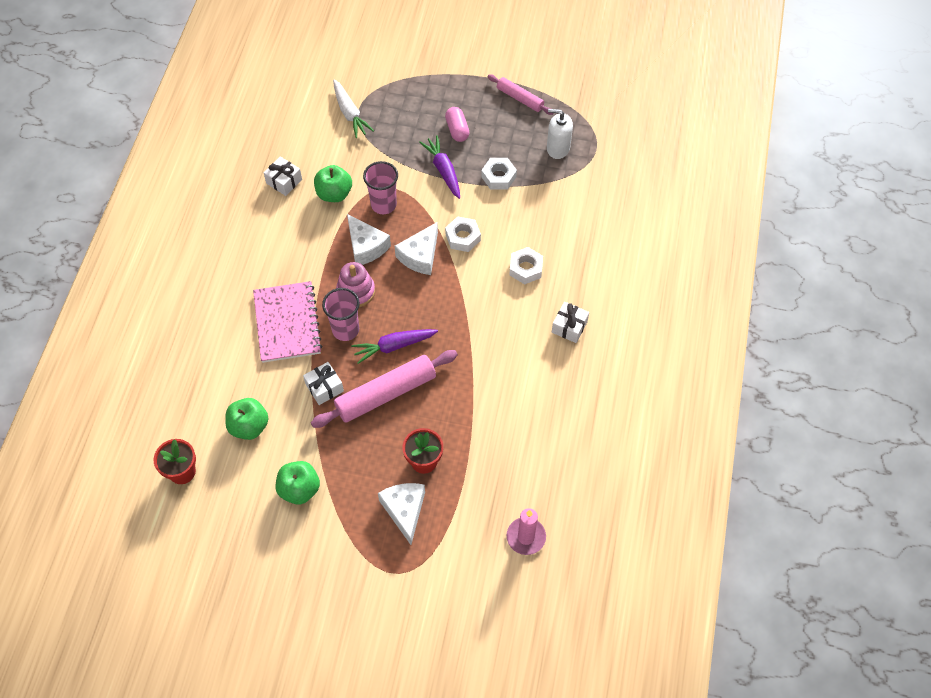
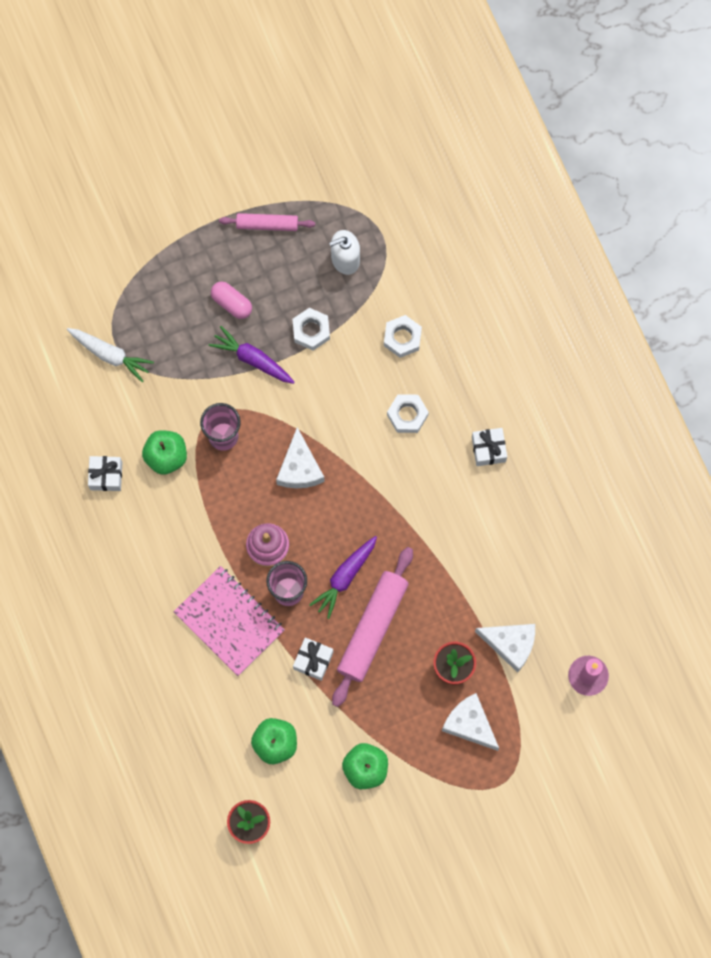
camera: 35 degrees left, 15 degrees up
(365, 246) = (241, 493): white cheese -> white cheese (510, 644)
(463, 237) = (325, 421): white nut -> white nut (402, 338)

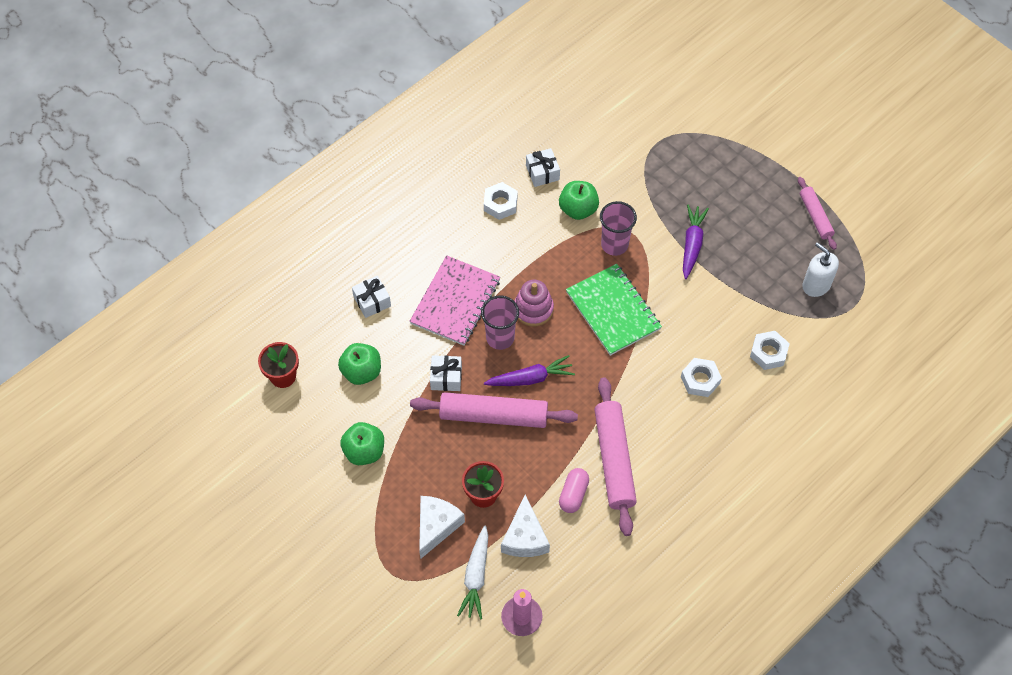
camera: 70 degrees right, 15 degrees down
(110, 355) = (645, 142): white carrot -> white carrot (476, 576)
(232, 303) = (733, 213): pink capsule -> pink capsule (573, 494)
(299, 468) = (613, 311): white cheese -> green notebook
(311, 331) = (739, 280): white nut -> white nut (500, 204)
(345, 577) = (530, 378): purple carrot -> purple carrot turned 150 degrees clockwise
(461, 531) = (613, 460): none -> pink rolling pin
(488, 449) = (700, 458): white gift -> white gift (372, 301)

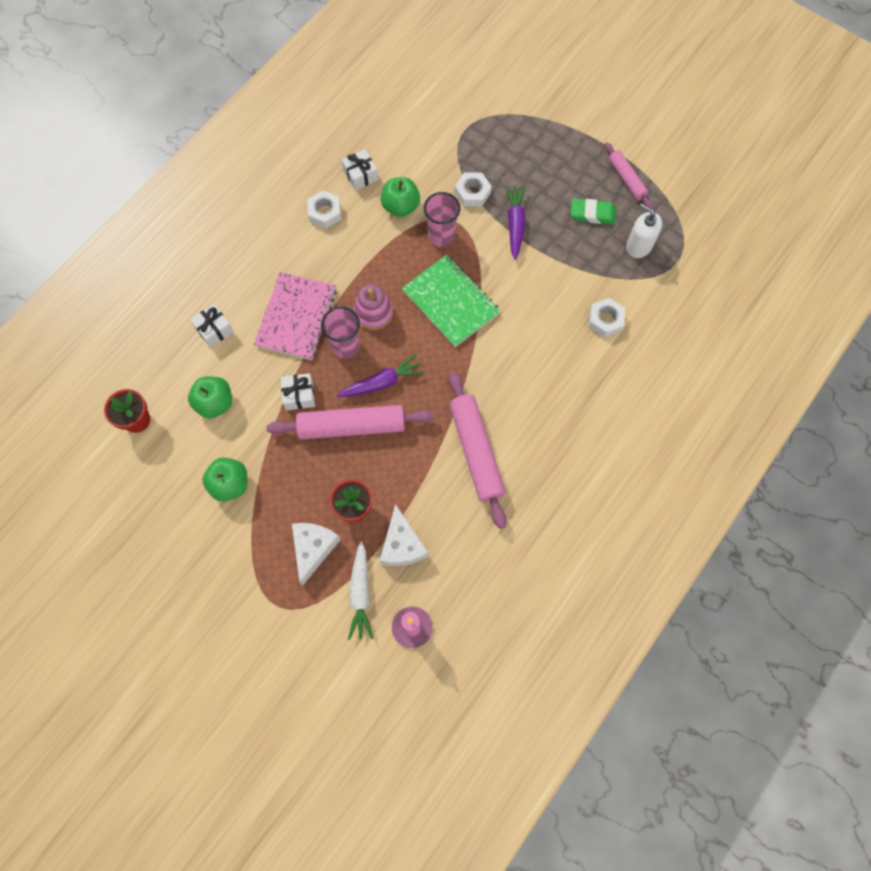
camera: 10 degrees left, 10 degrees up
(573, 494) = (442, 493): pink capsule -> none
(700, 380) = (545, 357): white nut -> white nut (472, 193)
(774, 245) = (592, 213): none -> green eraser

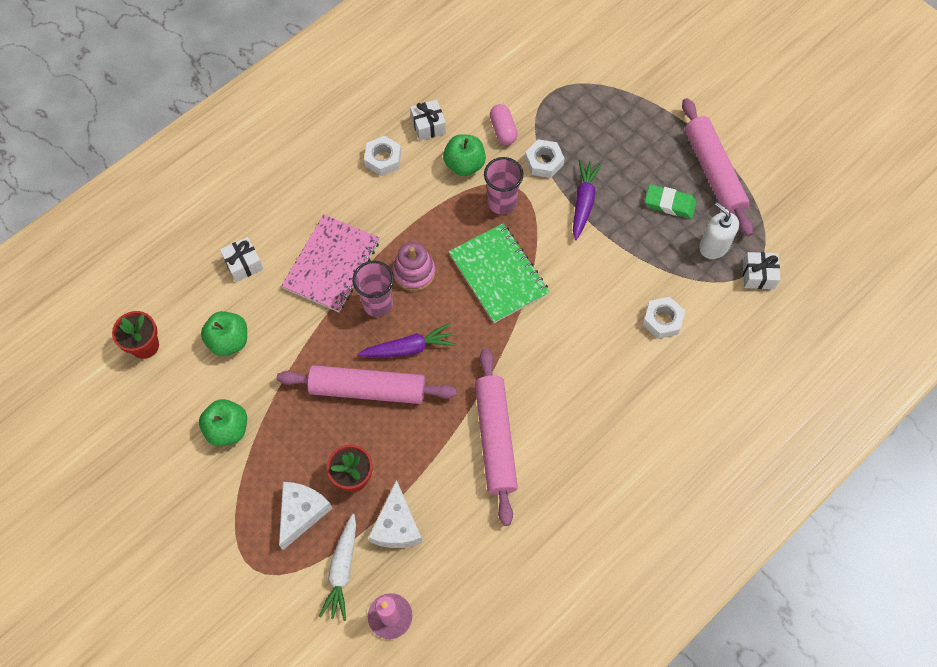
camera: 10 degrees right, 5 degrees down
(299, 395) = (318, 347): white gift -> white gift (758, 275)
(430, 169) = (503, 130): none -> pink capsule
(626, 179) = (714, 172): pink rolling pin -> pink rolling pin, size x1.75

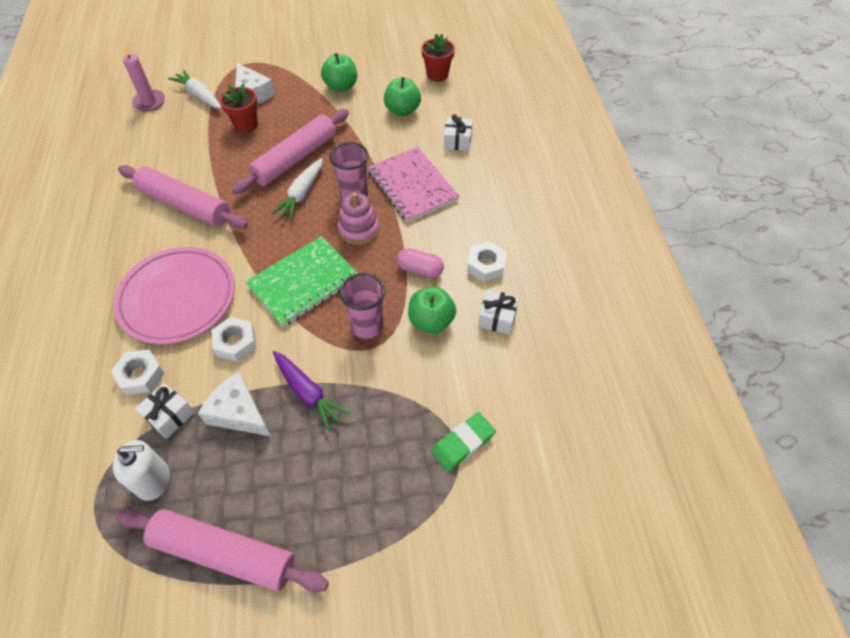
camera: 125 degrees right, 10 degrees down
(396, 525) = (194, 129): white cheese -> white cheese (239, 413)
(408, 348) = (301, 194): purple carrot -> white carrot
(498, 274) = (303, 282): green notebook -> green notebook turned 45 degrees counterclockwise
(503, 130) = (444, 376): pink capsule -> pink capsule (420, 269)
(544, 162) = (380, 388): white nut -> white nut (236, 343)
(585, 355) = (177, 297): none -> pink plate
(669, 203) = (234, 473): green eraser -> green eraser (463, 443)
(758, 275) = (84, 499): white gift -> white gift (169, 415)

